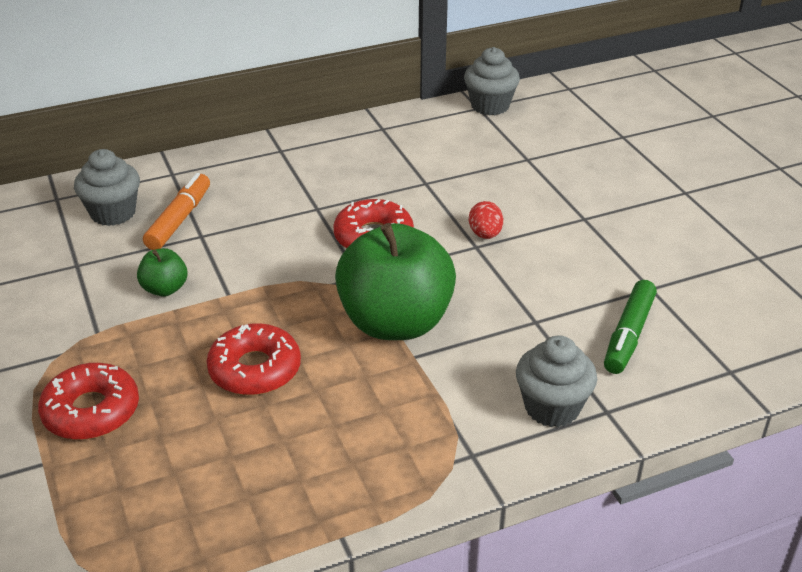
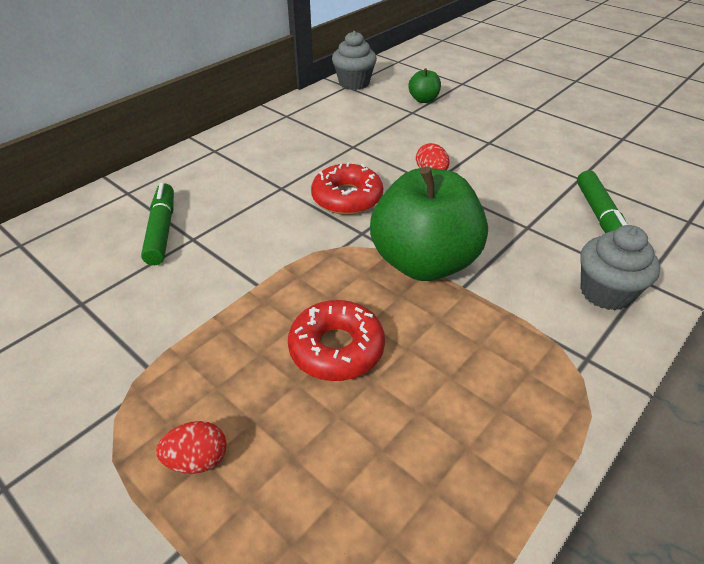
camera: 25 degrees left, 5 degrees up
(91, 411) = (197, 460): red donut -> red egg
(113, 213) = (90, 242): grey cupcake -> none
(165, 289) = (191, 298): green apple -> green apple (423, 100)
(179, 219) = (162, 230): orange marker -> green marker

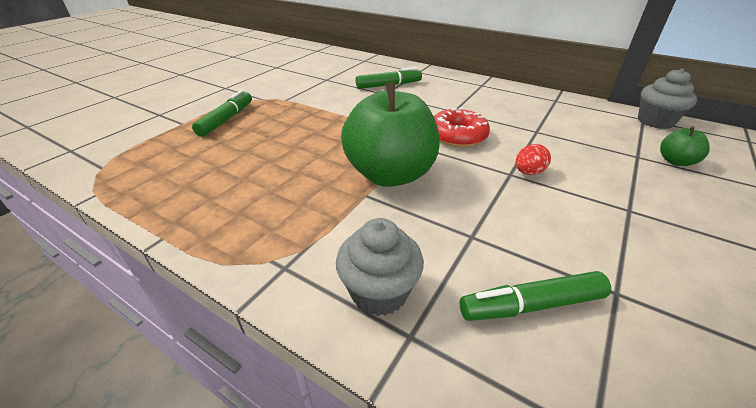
camera: 80 degrees right, 5 degrees down
(197, 460) = (226, 119): red egg -> green marker
(336, 348) = (296, 146): red donut -> none

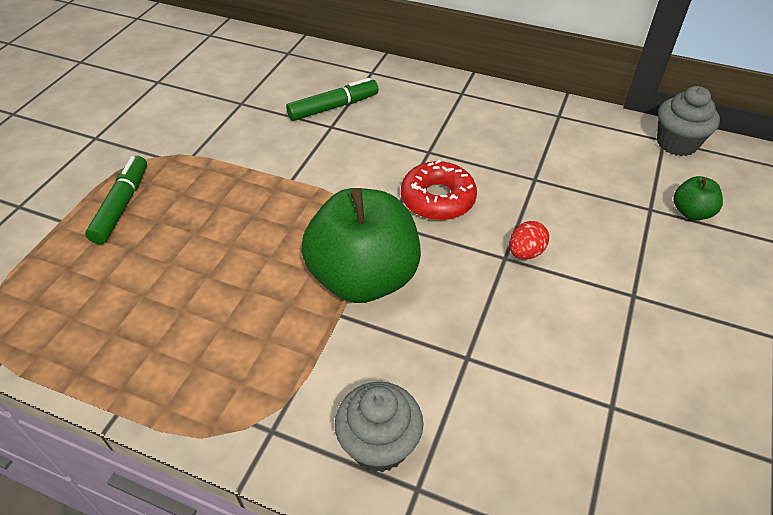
camera: 10 degrees left, 10 degrees up
(531, 305) = (530, 434): green marker -> none

